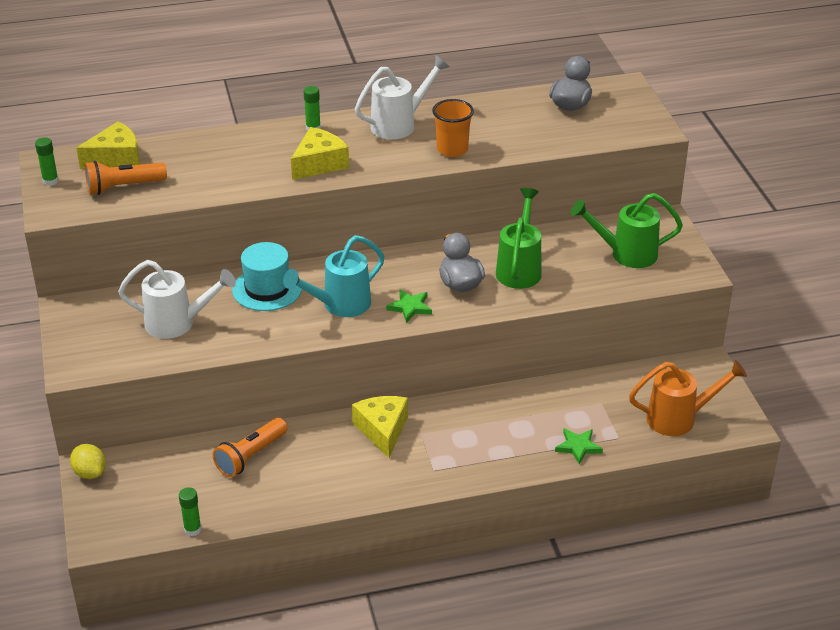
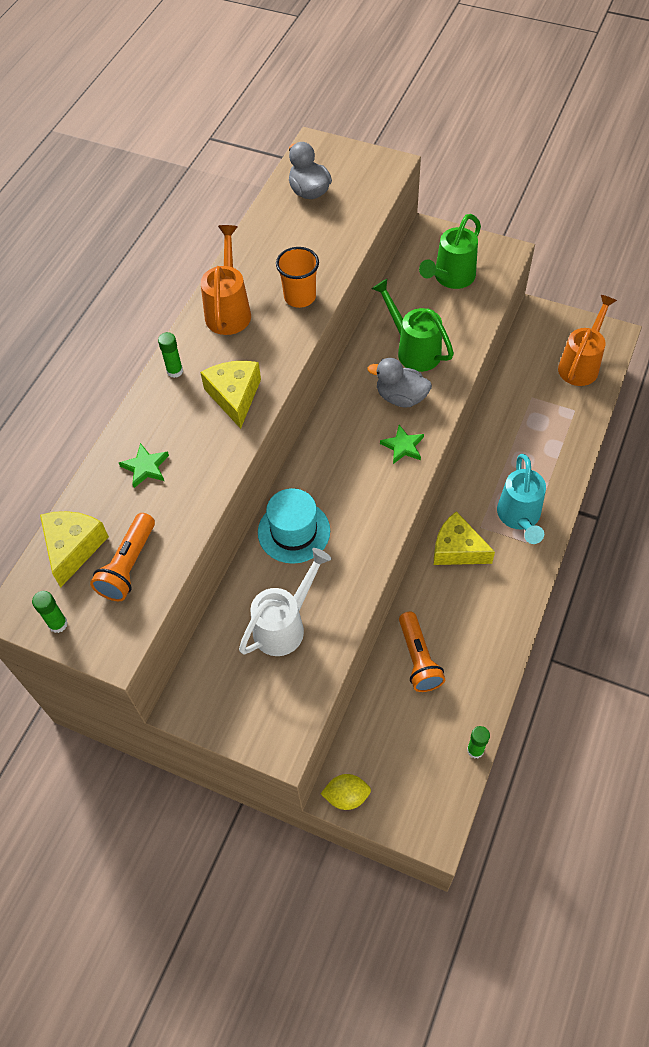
camera: 50 degrees left, 20 degrees up
(340, 305) = (360, 491): turquoise watering can -> turquoise watering can (519, 517)
(399, 124) = (229, 310): white watering can -> orange watering can
(578, 447) = (567, 439): green star -> green star (145, 467)

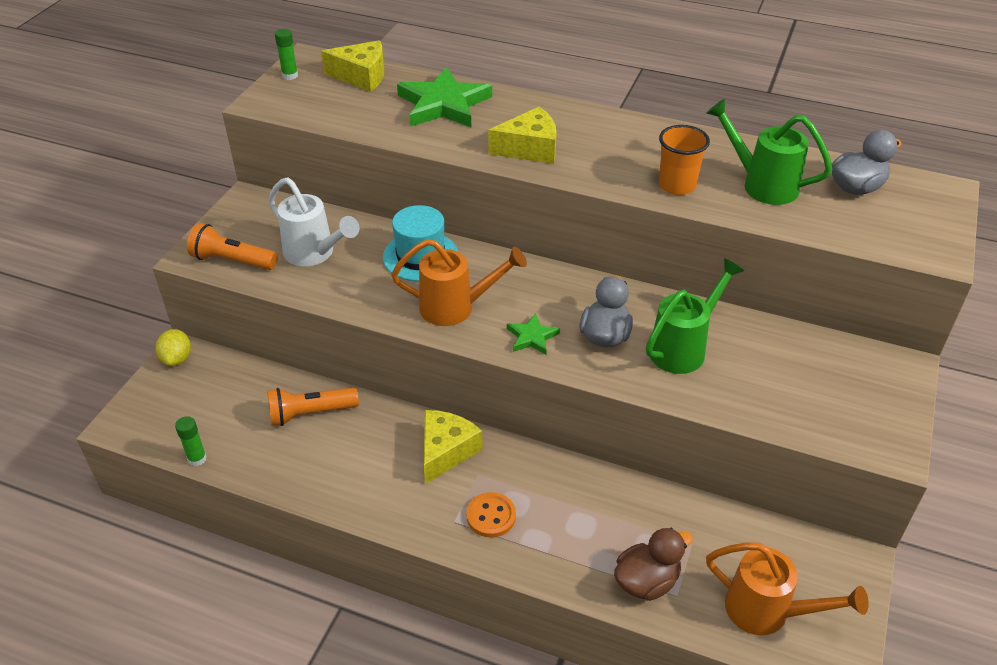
camera: 85 degrees right, 15 degrees down
(128, 566) = (339, 103): orange flashlight -> orange flashlight (232, 261)
(145, 467) = (444, 104): green star -> green star, size x2.03
(175, 371) = (560, 112): green glue stick -> none
(229, 310) = (647, 139): orange watering can -> orange watering can (455, 307)
(451, 278) = (820, 386): green watering can -> green watering can (762, 184)
(519, 517) = (491, 516): turquoise watering can -> orange button
(566, 425) = (647, 581): none -> brown duck

